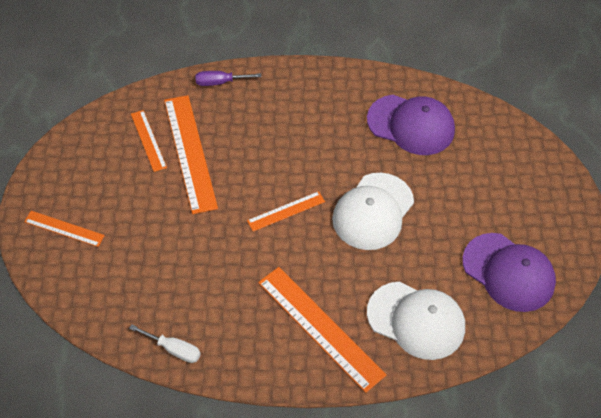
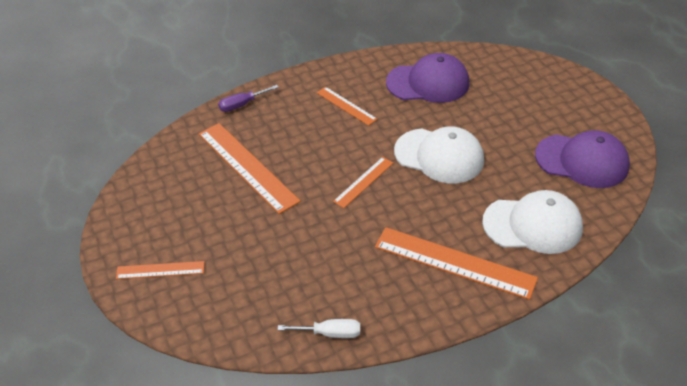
camera: 20 degrees left, 10 degrees down
(148, 140) = (202, 170): orange ruler -> orange ruler (346, 106)
(373, 211) = (439, 156): white cap -> white cap turned 75 degrees counterclockwise

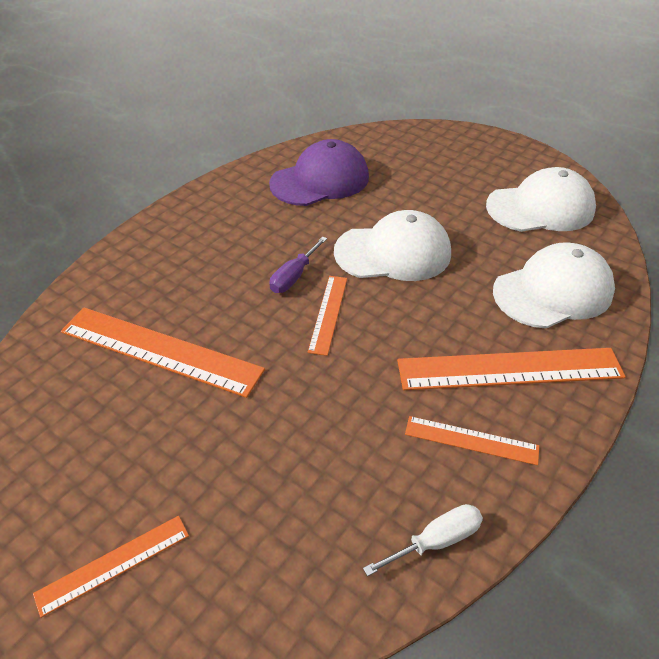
camera: 30 degrees left, 0 degrees up
(242, 105) = (103, 274): purple screwdriver -> purple screwdriver (294, 276)
(346, 106) = (243, 233): orange ruler -> orange ruler (471, 440)
(582, 161) = (540, 208): purple cap -> white cap

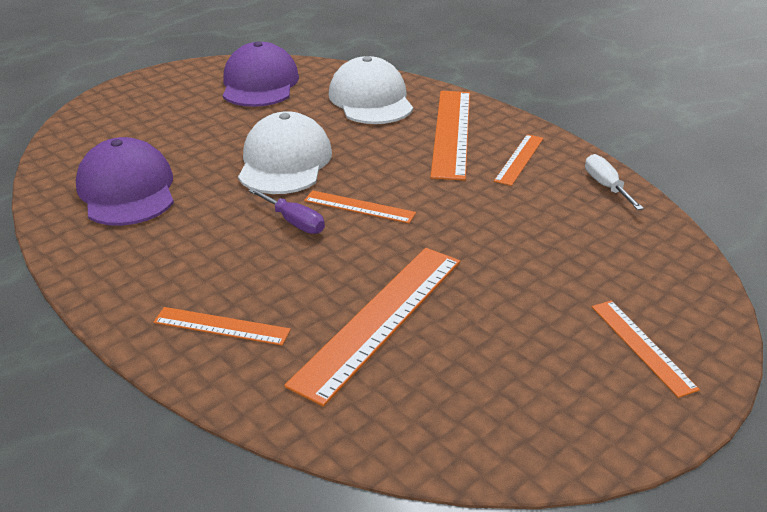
camera: 80 degrees left, 10 degrees down
(153, 265) = (221, 326): none -> orange ruler
(540, 208) = (260, 84): white cap -> purple cap

